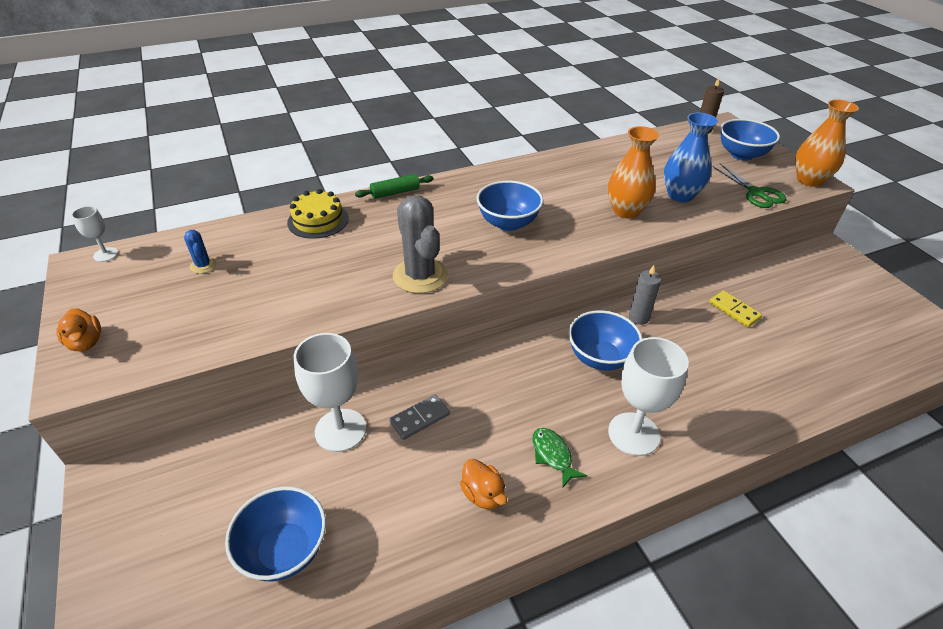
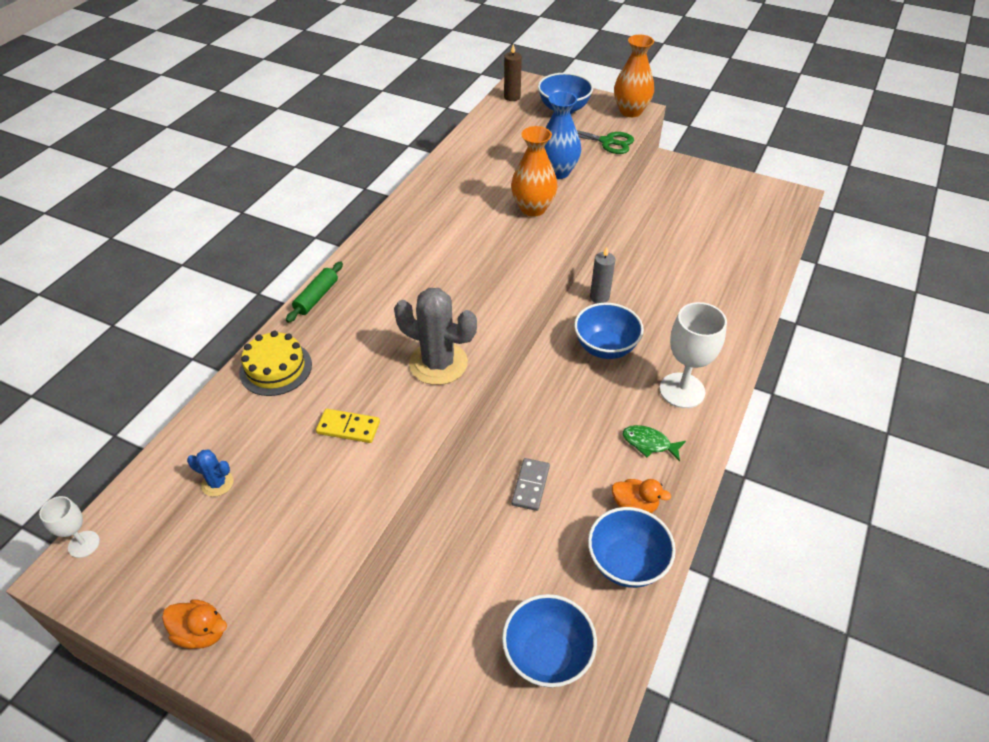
camera: 40 degrees left, 5 degrees up
(340, 430) = (481, 540): white goblet -> none
(508, 223) = (454, 271): blue bowl -> blue bowl (626, 563)
(734, 310) = (655, 251): yellow domino -> yellow domino (348, 427)

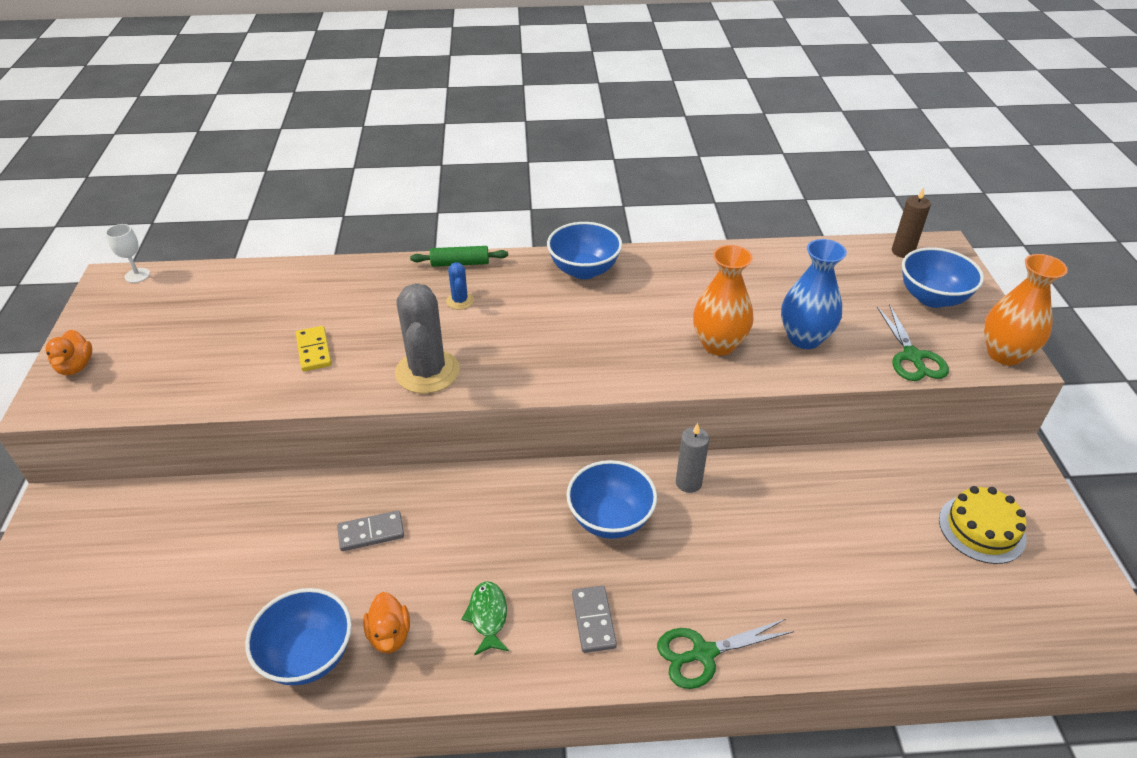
camera: 60 degrees right, 5 degrees down
(217, 483) = (219, 308): blue cactus -> blue cactus (460, 301)
(276, 368) = (358, 280): yellow cake -> yellow cake (981, 529)
(547, 655) = (173, 628): blue bowl -> blue bowl (584, 270)
(682, 390) = (593, 620): white goblet -> grey domino
(732, 351) = (703, 653): none -> green scissors

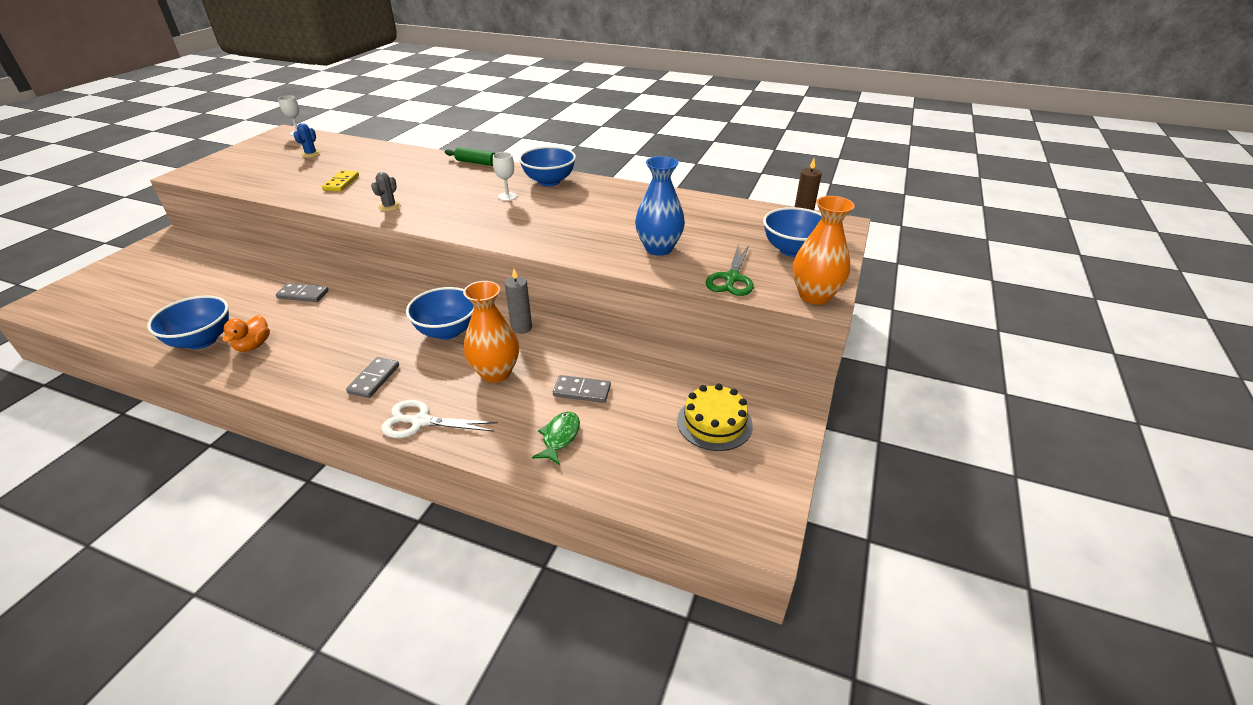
camera: 25 degrees right, 5 degrees down
(76, 366) = (219, 163): orange duck -> none
(427, 372) = (389, 206): grey cactus -> grey cactus, size x0.47
(460, 301) = (452, 179): blue cactus -> blue cactus (311, 154)
(488, 616) = (316, 355): green fish -> green fish (560, 437)
(559, 310) = (507, 196): none -> white goblet
(703, 653) = (421, 421): green scissors -> white scissors
(718, 344) = (591, 237): orange vase -> orange vase (495, 373)
(828, 542) = (582, 391): none -> grey domino

